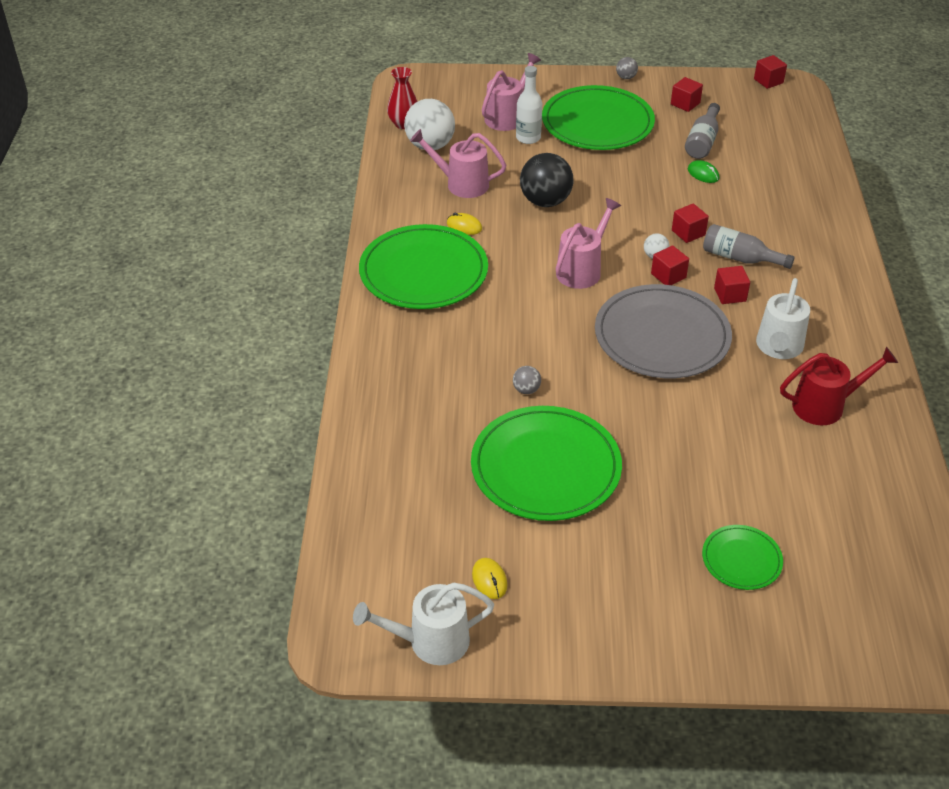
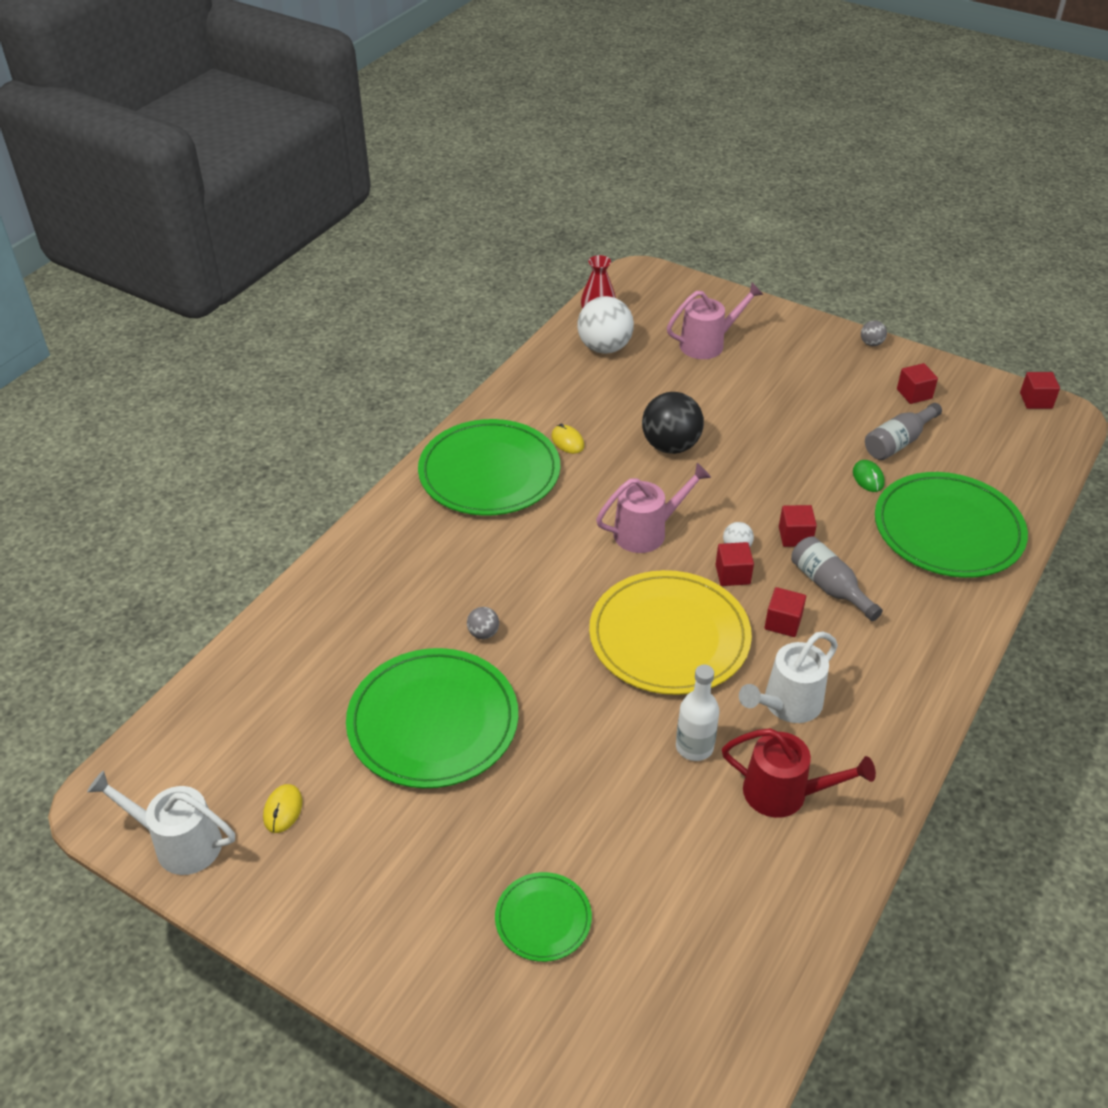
camera: 30 degrees right, 0 degrees up
(461, 184) = (601, 397): pink watering can -> none
(528, 138) = (710, 373): white bottle -> white bottle (694, 747)
(597, 123) = (797, 382): green plate -> green plate (948, 529)
(662, 336) = (669, 637): grey plate -> yellow plate

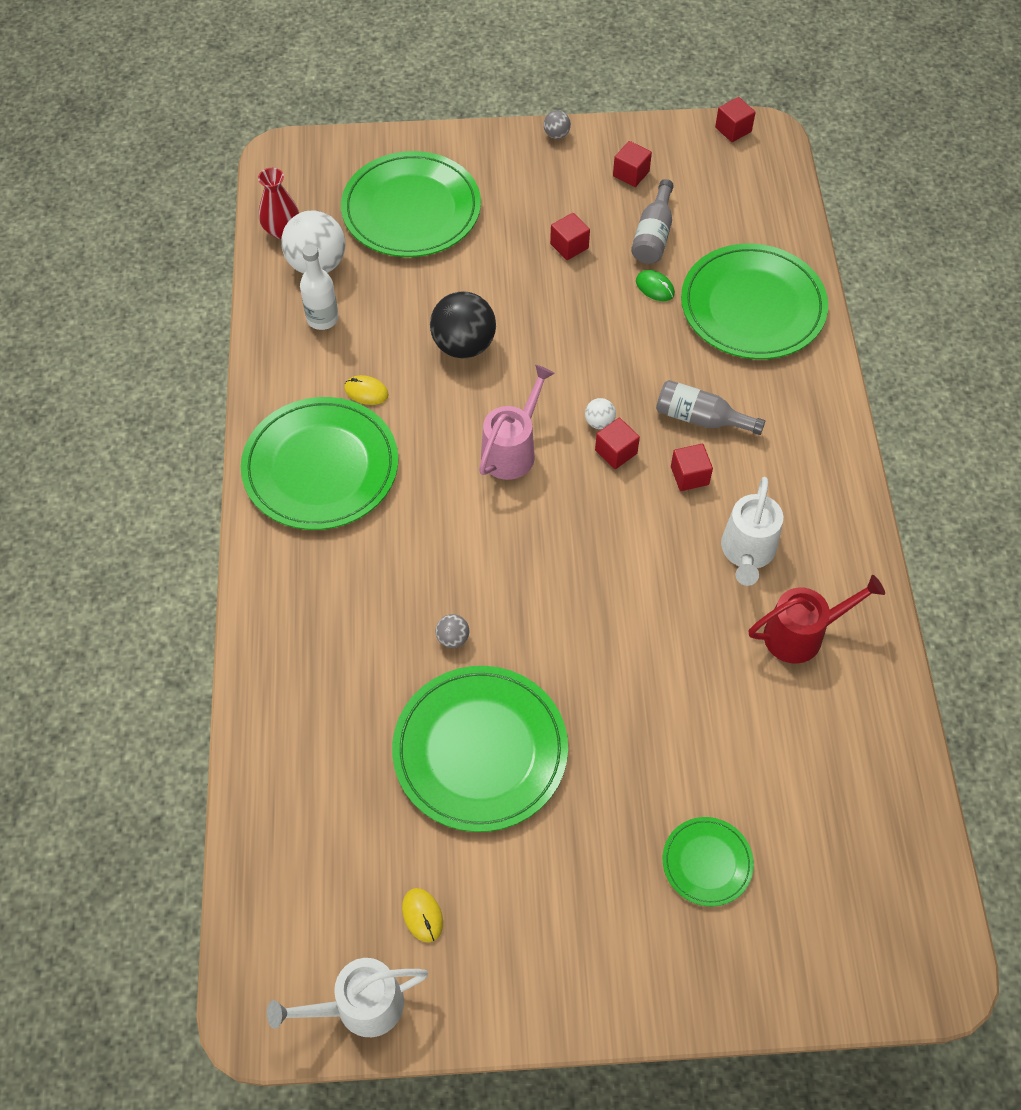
camera: 35 degrees left, 15 degrees up
(669, 637) = (610, 545): yellow plate -> none
(694, 747) = (706, 636): white bottle -> white bottle (322, 318)
(708, 344) = (411, 209): pink watering can -> green plate
(795, 536) = (638, 383): red cube -> red cube (569, 246)

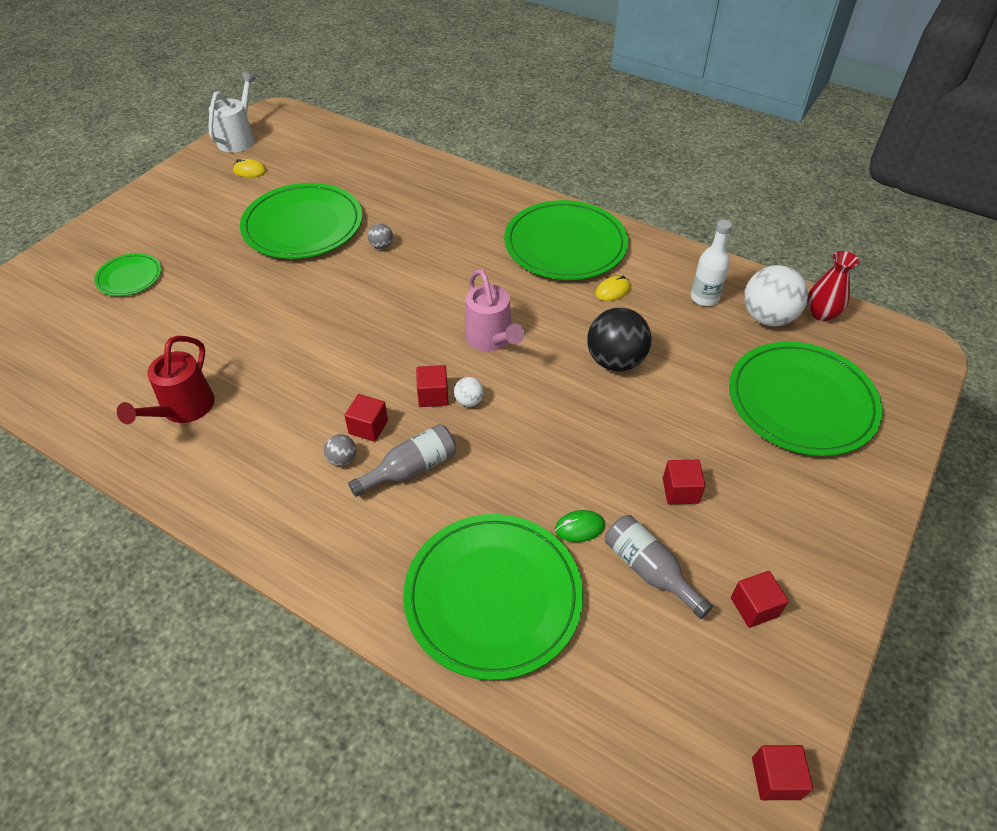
camera: 125 degrees right, 10 degrees down
(556, 134) = (856, 572): grey ball -> grey ball (342, 459)
(747, 553) = (272, 420): white watering can -> none

